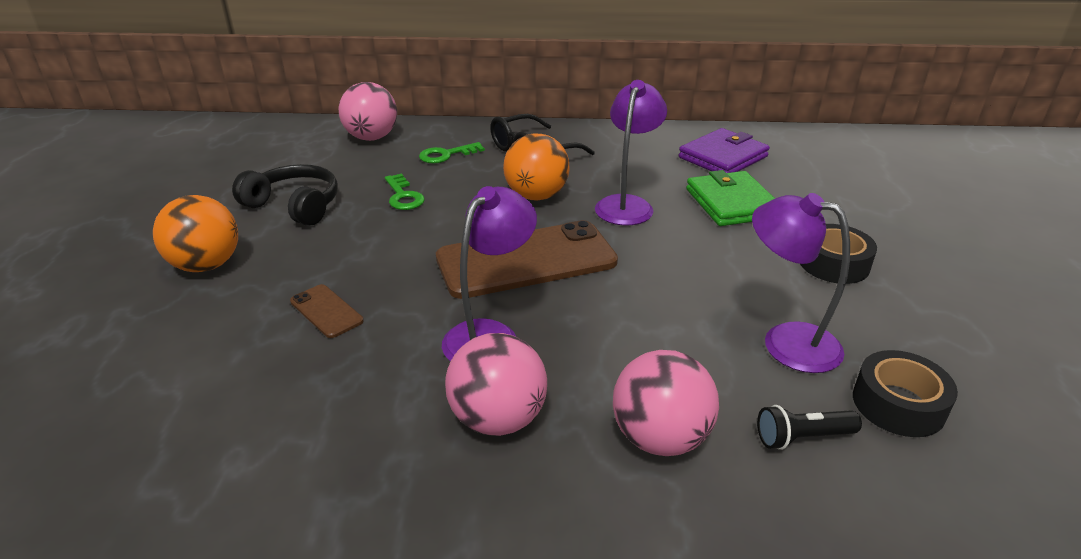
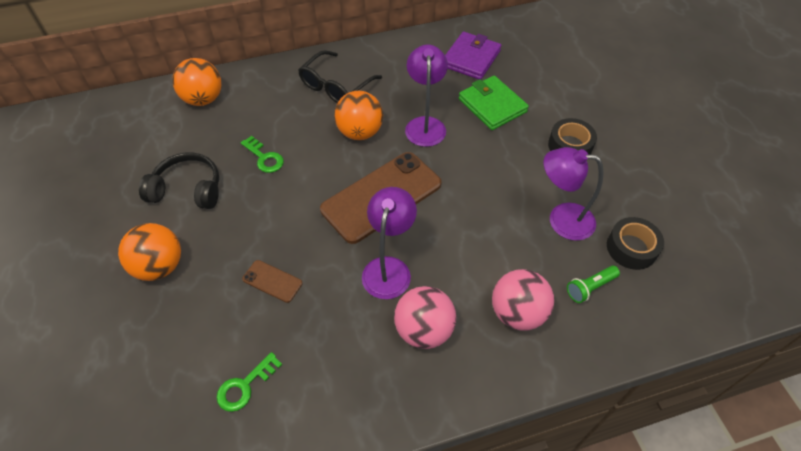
camera: 20 degrees left, 20 degrees up
(371, 138) = (203, 99): pink ball -> orange ball
(446, 155) = (273, 105): green key -> green key (244, 386)
(802, 438) = (590, 288): black flashlight -> green flashlight

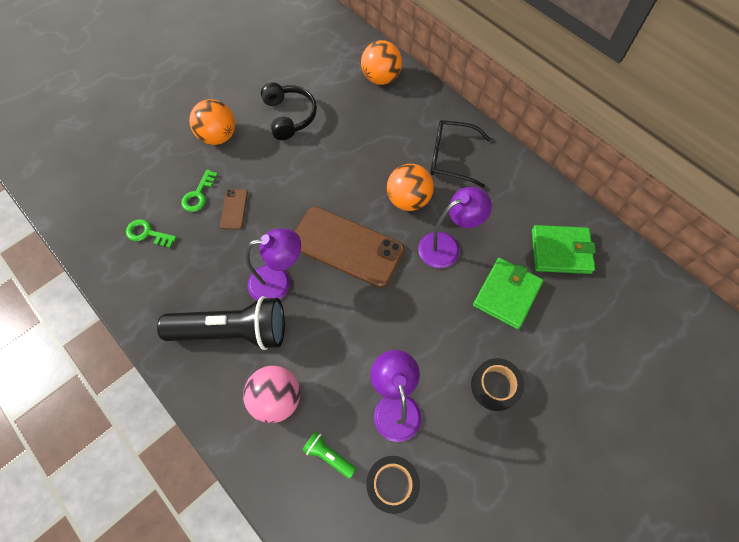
camera: 65 degrees right, 10 degrees up
(264, 158) = (344, 147): green key -> green key (198, 195)
(424, 330) = (232, 331): pink ball -> black flashlight
(471, 58) = (560, 251): purple wallet -> green wallet

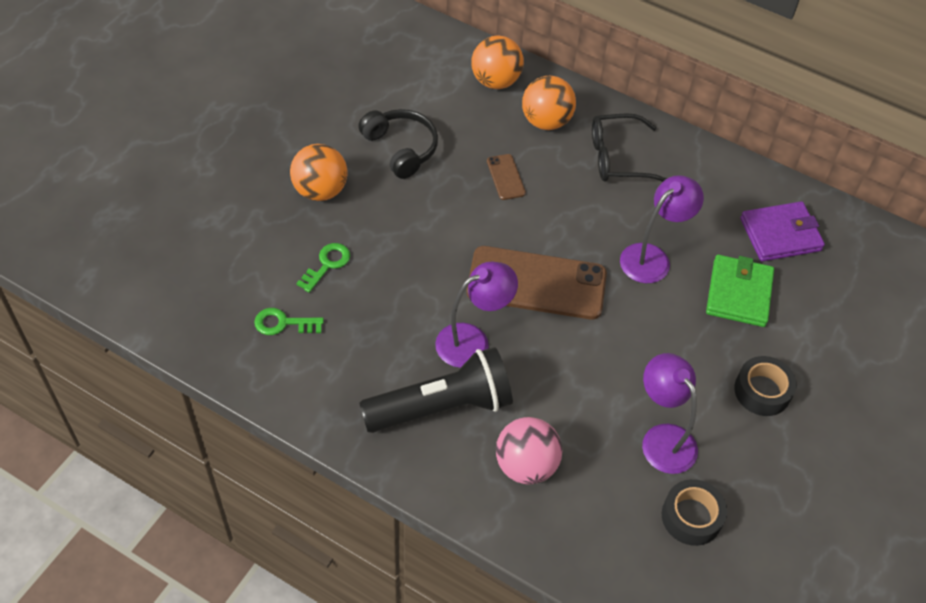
camera: 20 degrees left, 10 degrees down
(198, 195) = (327, 264): green key -> green key turned 150 degrees counterclockwise
(234, 209) = (380, 271): brown phone -> brown phone (505, 177)
(328, 455) = (610, 507): green flashlight -> none
(408, 200) = (587, 216): orange ball -> orange ball (546, 121)
(560, 251) = (780, 234): green wallet -> purple wallet

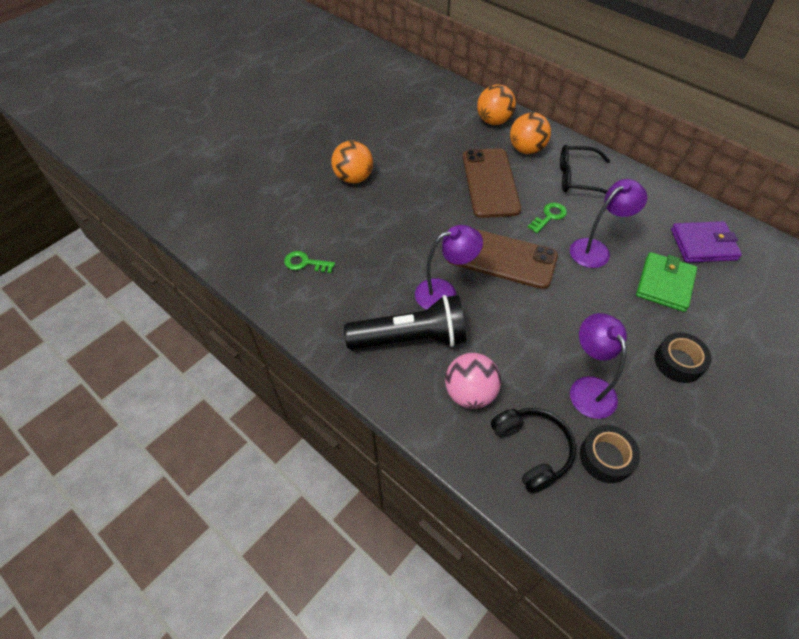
camera: 15 degrees right, 0 degrees up
(327, 264) = (347, 227): green key -> green key (549, 216)
(401, 148) = (417, 157): black headphones -> black headphones (532, 450)
(505, 177) = (490, 183): brown phone -> brown phone, size x2.28

